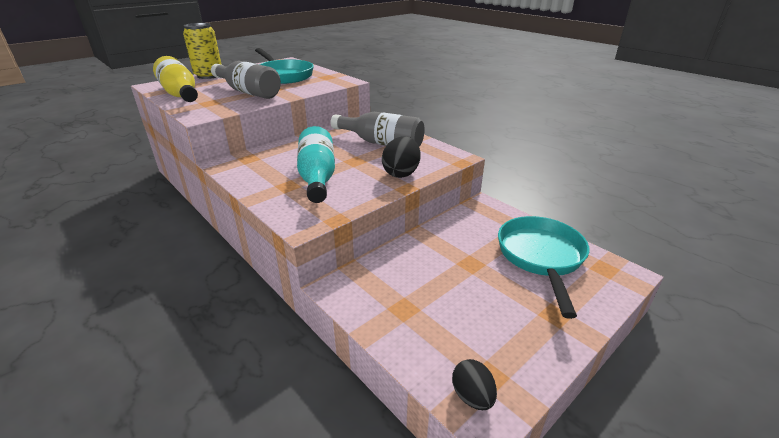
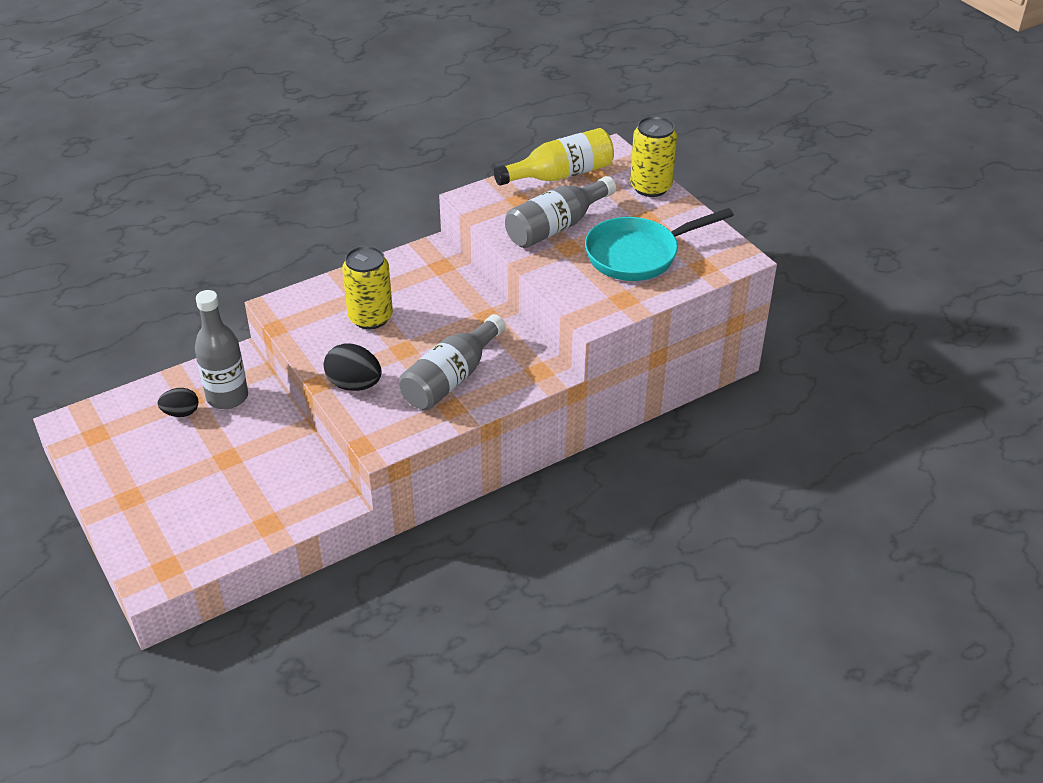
camera: 100 degrees right, 10 degrees up
(317, 177) = (370, 317): turquoise bottle -> yellow can
(394, 281) = (227, 397): none -> grey bottle
(472, 396) = (85, 420): black egg -> black egg (181, 413)
(541, 257) = (209, 519): turquoise pan -> none

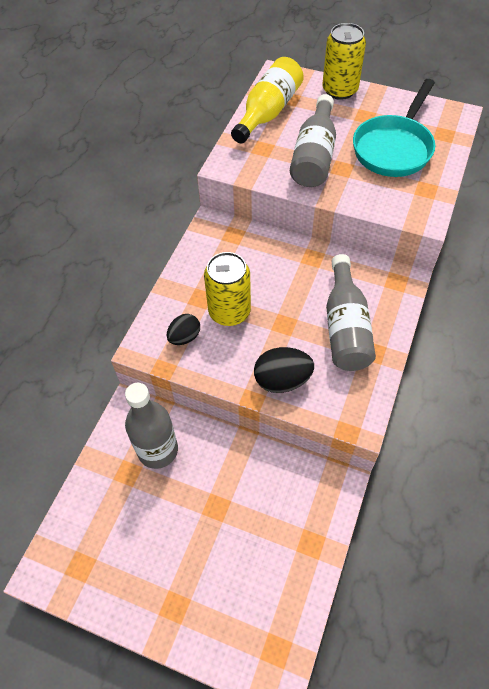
camera: 35 degrees left, 15 degrees up
(181, 413) = (134, 492): black egg -> black egg (184, 337)

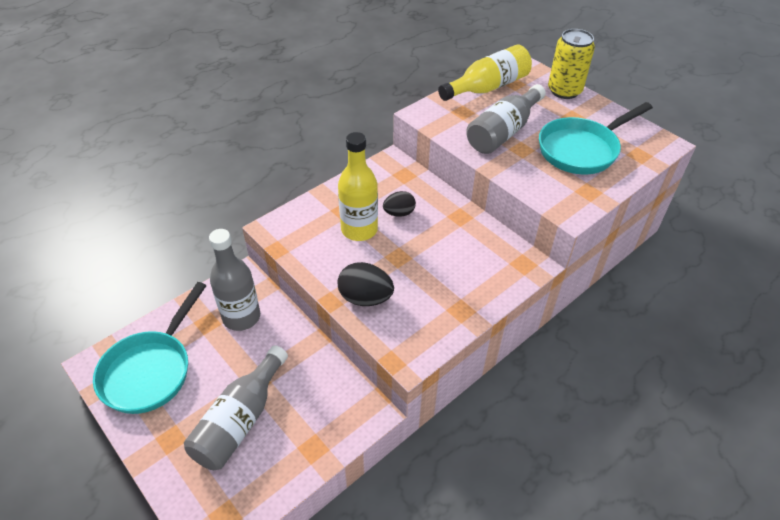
camera: 25 degrees right, 10 degrees down
(105, 550) = (151, 370): none -> turquoise pan
(184, 337) = (309, 233): black egg -> black egg (399, 213)
(229, 312) = (359, 229): yellow can -> yellow bottle
(345, 326) = (450, 280): grey bottle -> grey bottle (240, 420)

